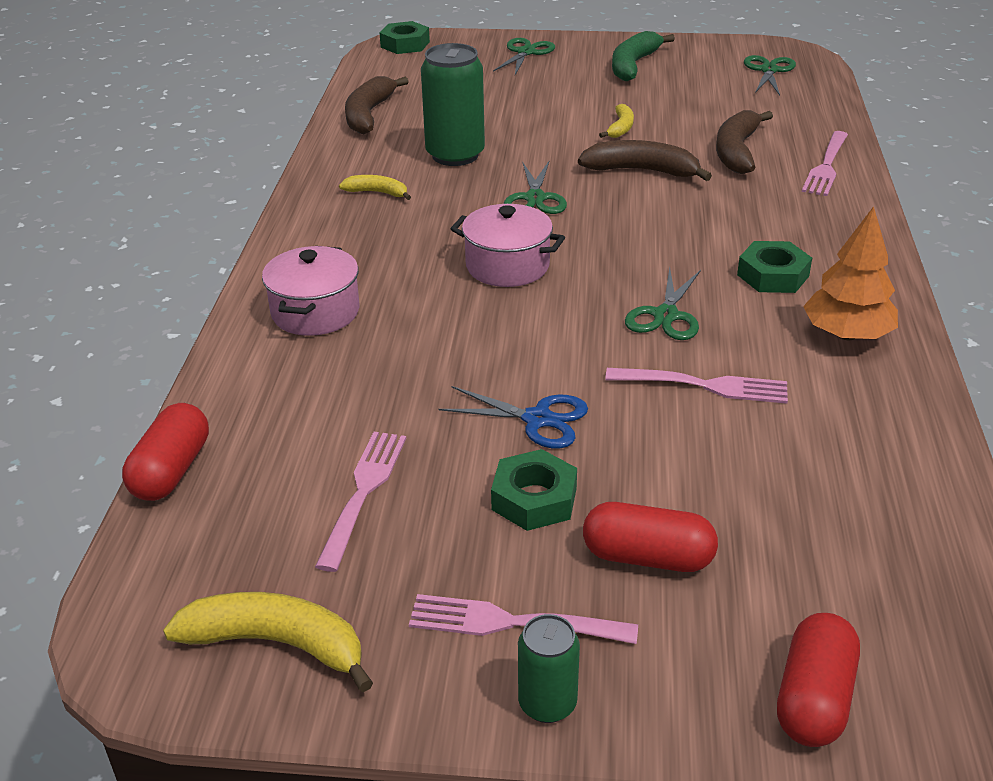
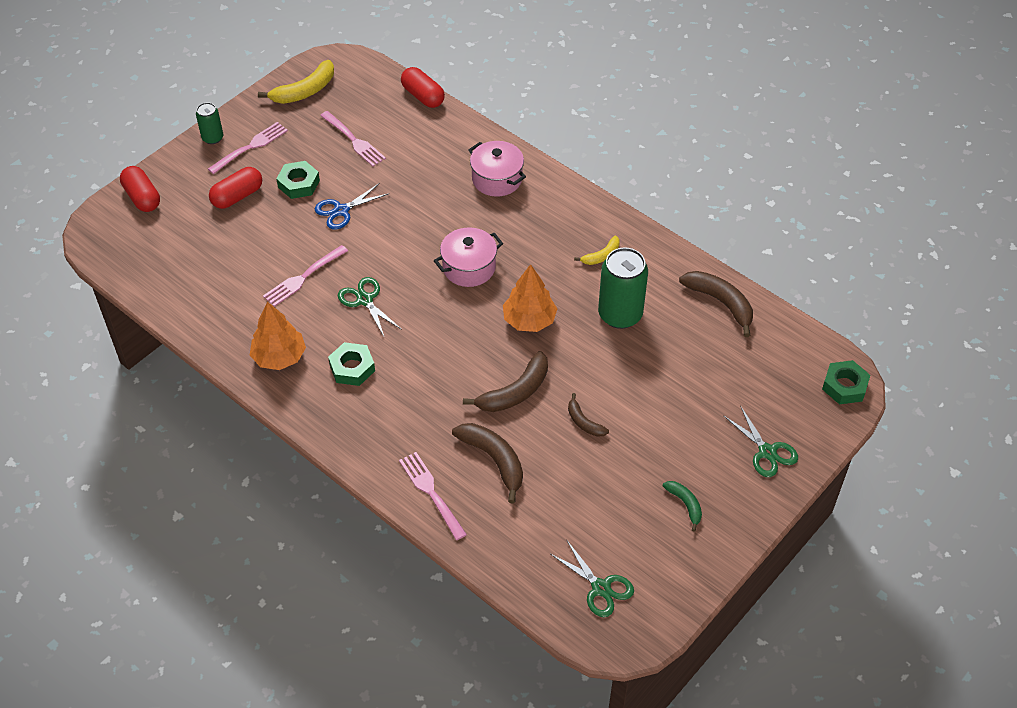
camera: 125 degrees right, 15 degrees up
(535, 198) = (529, 320): green scissors -> orange tree
(620, 128) = (584, 422): yellow banana -> brown banana
(633, 65) = (685, 505): green banana -> green banana, size x0.57

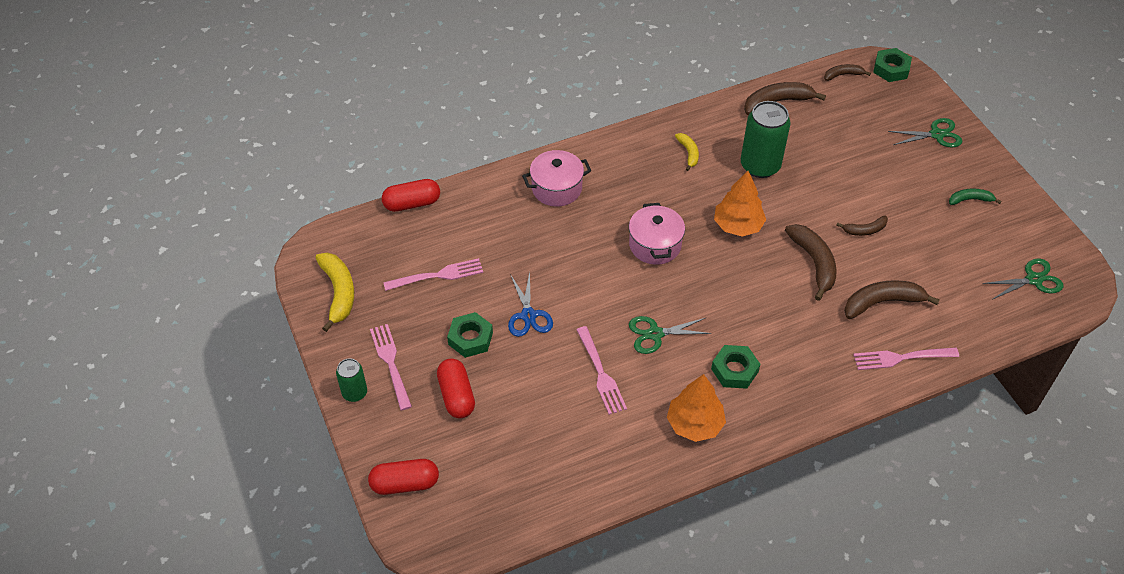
camera: 65 degrees left, 0 degrees up
(803, 346) = (843, 75): none -> brown banana

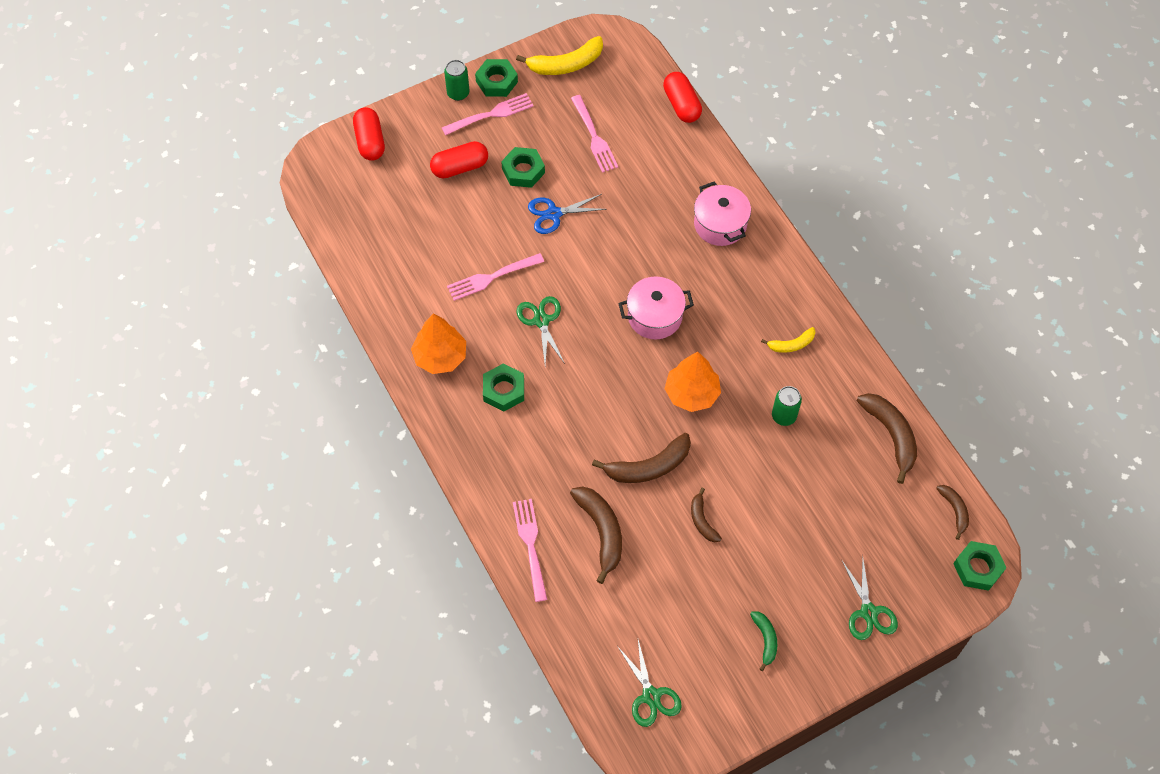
camera: 85 degrees right, 10 degrees up
(347, 356) = (496, 81): none -> green nut
(760, 166) = (784, 416): green can -> green can, size x0.55

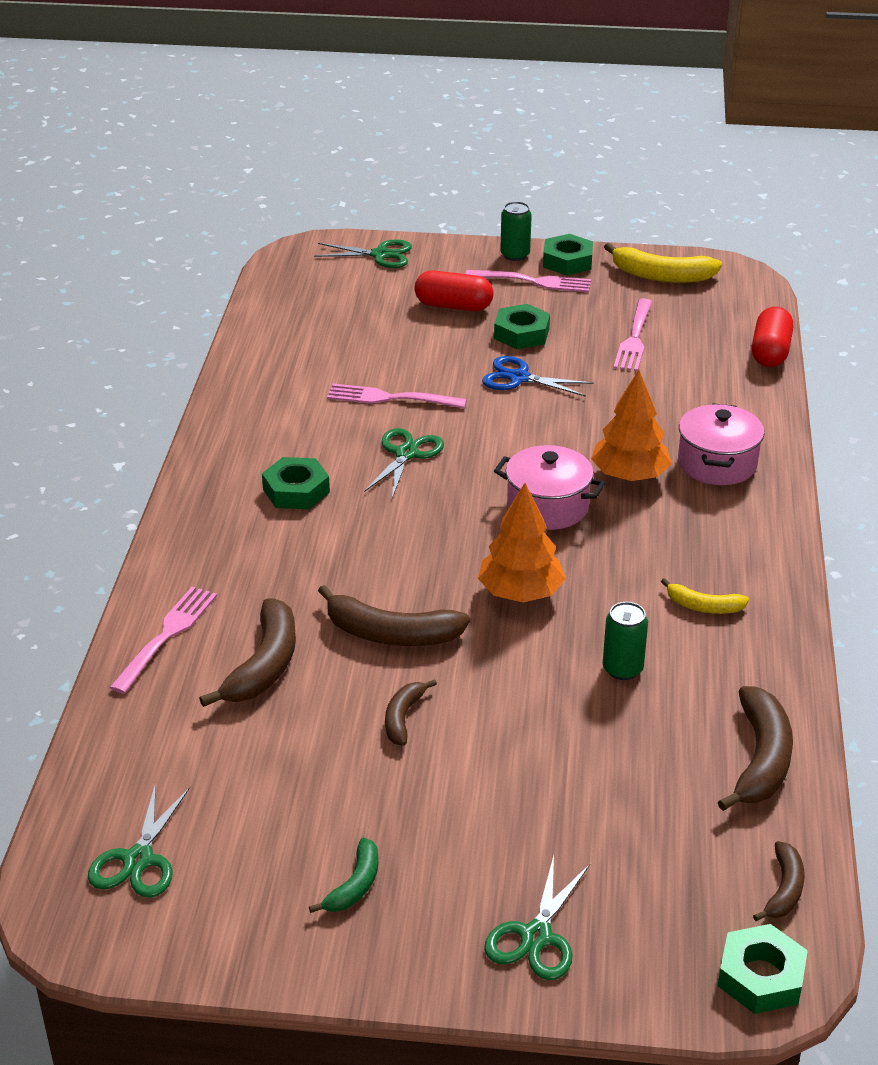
camera: 35 degrees right, 25 degrees down
(370, 141) = (380, 255): red capsule -> green scissors
(440, 357) = (259, 435): orange tree -> orange tree (630, 476)

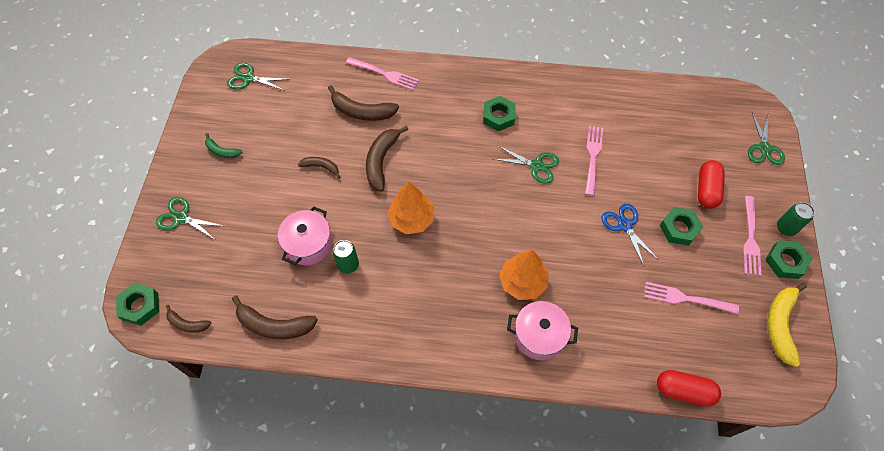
camera: 90 degrees right, 25 degrees up
(519, 378) = (624, 225): blue scissors -> blue scissors turned 45 degrees counterclockwise
(547, 506) = (489, 235): pink pot -> pink pot (308, 244)
(703, 606) = (397, 311): yellow banana -> none

